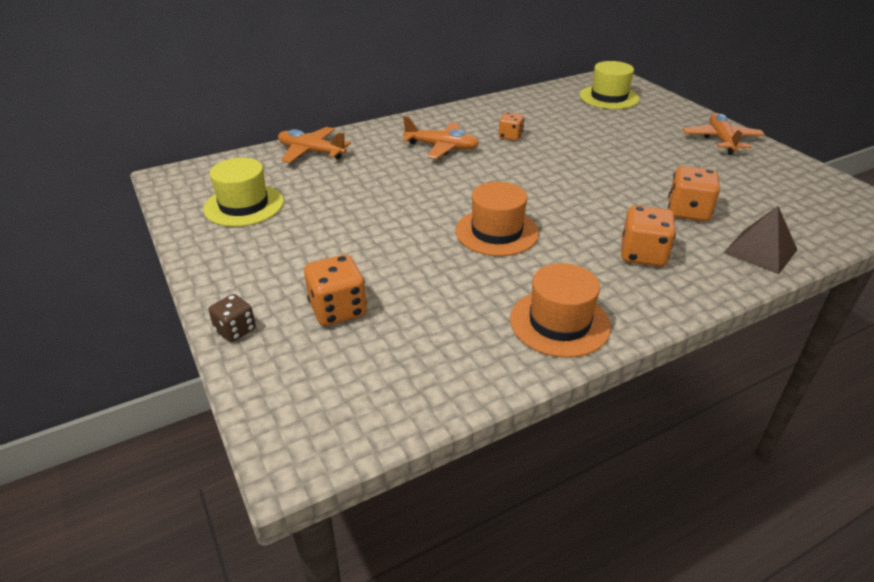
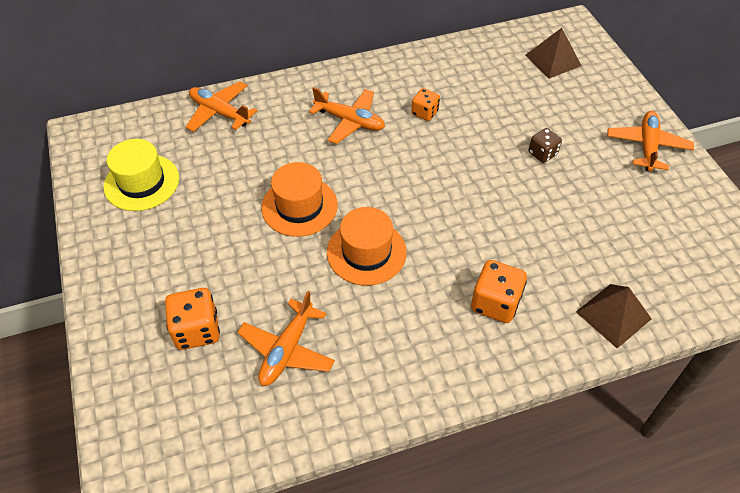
camera: 10 degrees right, 15 degrees up
(235, 330) = (106, 341): brown dice -> brown dice (542, 153)
(444, 314) = (287, 350): none -> orange plane
(559, 323) = (386, 376): orange hat -> orange hat (299, 206)
(609, 97) = (553, 60): yellow hat -> brown pyramid
(688, 211) = (564, 250): orange dice -> none

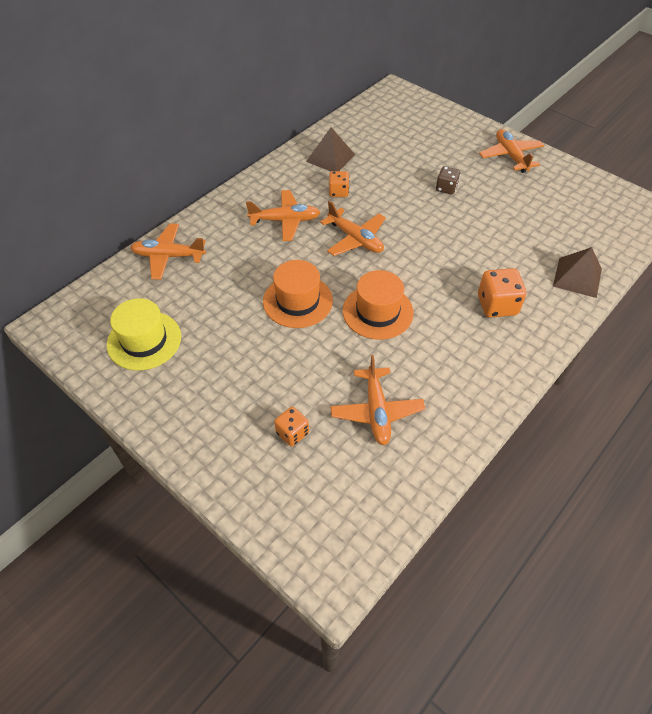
camera: 30 degrees left, 0 degrees up
(197, 330) = (292, 433): orange dice -> orange dice, size x0.63
(403, 168) = (355, 239): none -> orange plane
(553, 60) = (401, 120): brown pyramid -> brown pyramid (330, 158)

